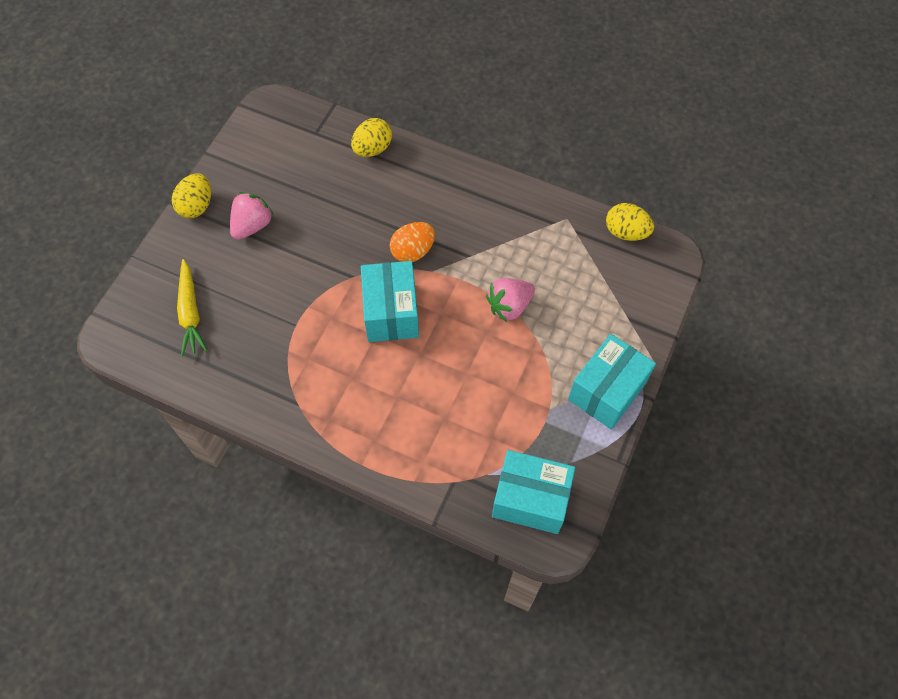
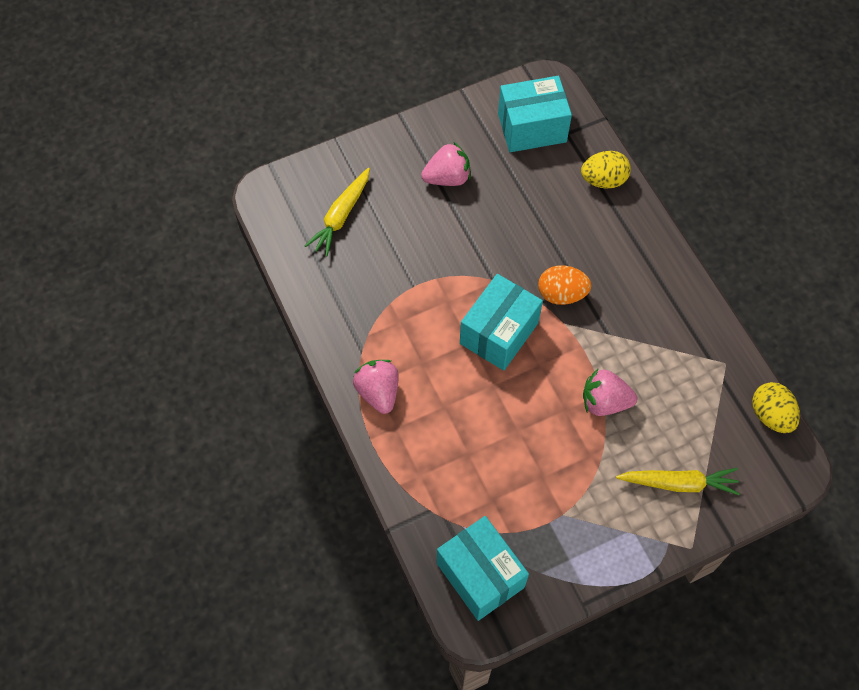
camera: 40 degrees right, 0 degrees up
(196, 206) = (417, 130): yellow egg -> none
(337, 424) = (378, 392): none -> pink strawberry
(607, 325) = (678, 483): none -> yellow carrot
(607, 391) = (626, 539): turquoise box -> turquoise box (532, 128)

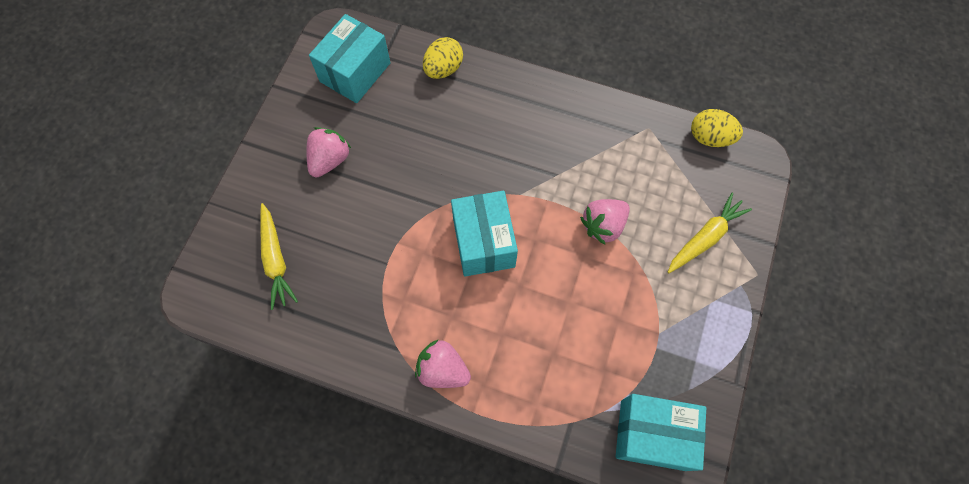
camera: 45 degrees left, 5 degrees up
(561, 294) = (497, 175): orange egg -> none

